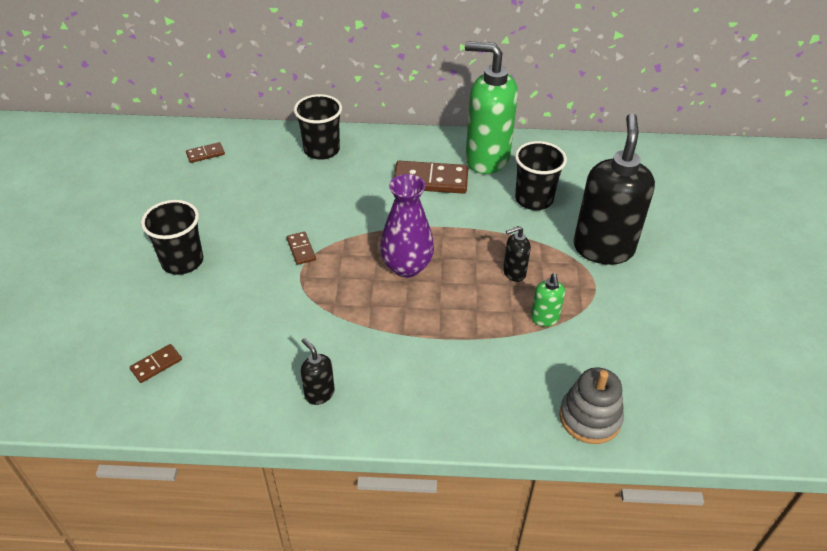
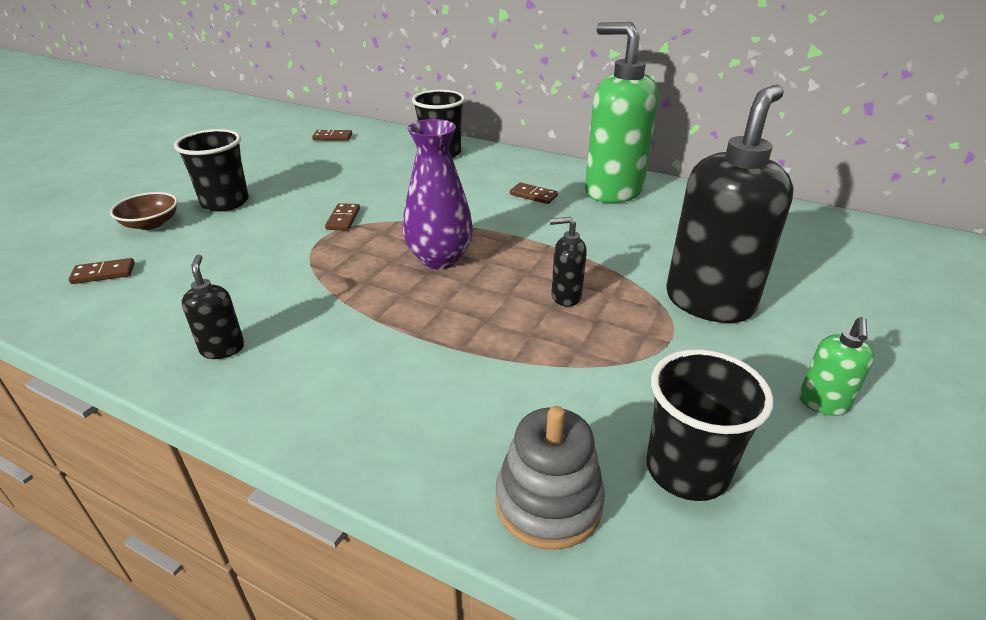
camera: 25 degrees right, 10 degrees down
(140, 304) = (151, 224): none -> brown bowl
(430, 180) = (533, 195): brown domino -> brown domino, size x0.50
(534, 199) = (645, 235): black cup -> black cup (687, 470)
(544, 319) = (570, 355): green soap dispenser -> green soap dispenser (822, 403)

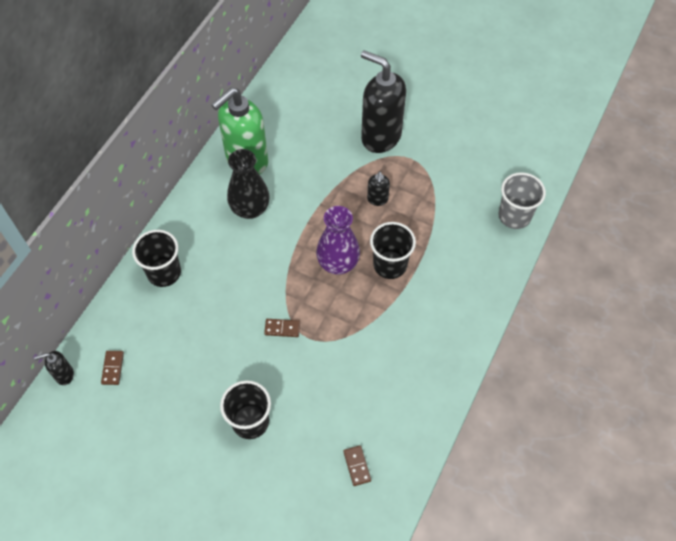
camera: 90 degrees left, 25 degrees up
(151, 224) = (285, 465): brown bowl -> none
(223, 349) = (431, 362): black soap dispenser -> black soap dispenser (64, 375)
(533, 195) = (250, 209): brown domino -> black vase
(548, 502) = (514, 216): grey stacking toy -> grey cup
(687, 470) = (494, 169): black cup -> black cup (390, 265)
(822, 403) = (453, 115): green soap dispenser -> none

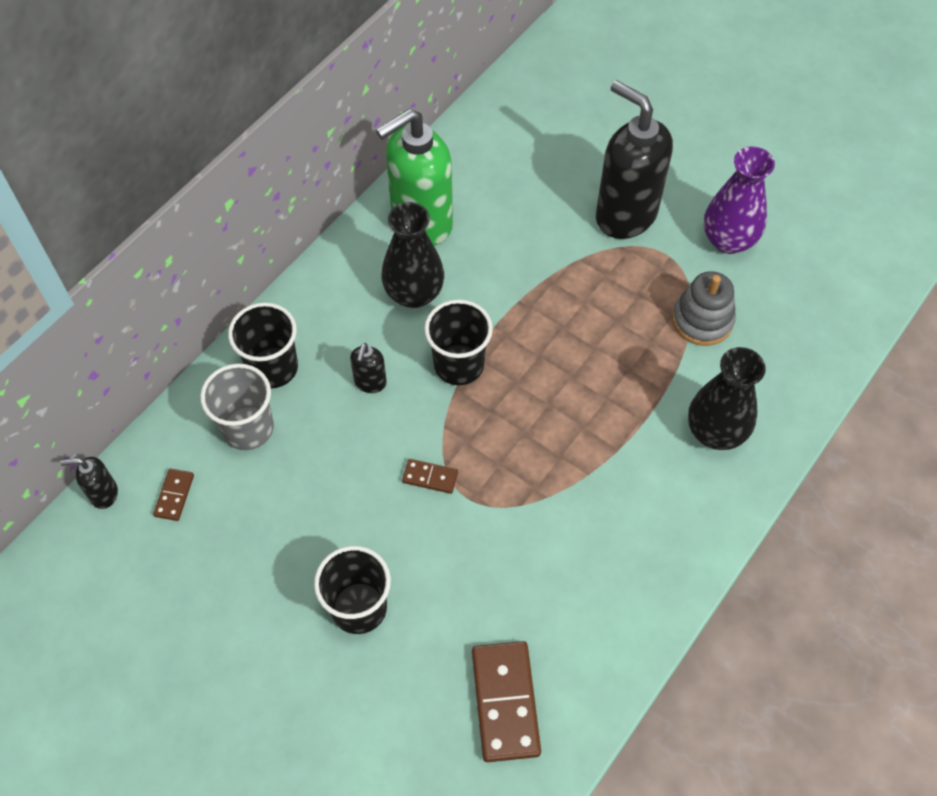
camera: 10 degrees right, 0 degrees up
(338, 263) = (529, 393): purple vase -> purple vase (728, 240)
(357, 466) = (505, 702): brown domino -> brown domino, size x2.00
(377, 199) = (604, 307): black soap dispenser -> black soap dispenser (370, 383)
(390, 265) = (607, 408): black cup -> black cup (459, 365)
(442, 198) = (702, 320): none -> grey stacking toy
(462, 270) = (715, 432): none -> black vase
(514, 216) = (809, 363): grey cup -> grey cup (248, 428)

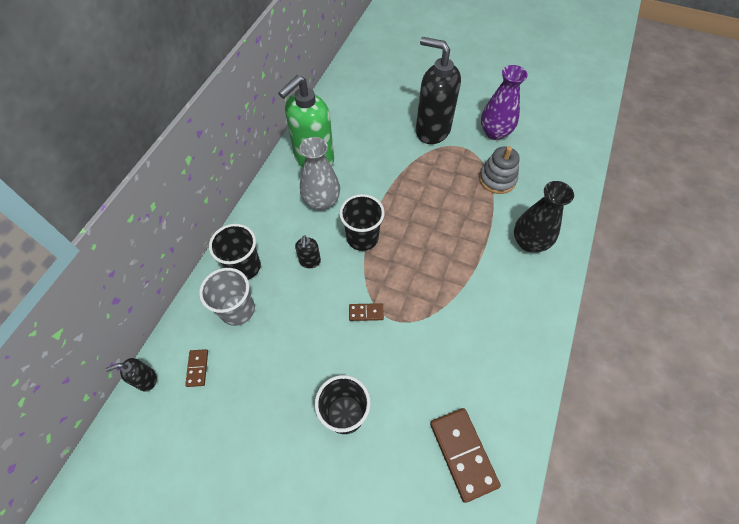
camera: 15 degrees left, 0 degrees up
(414, 293) = (321, 201): black vase -> grey vase

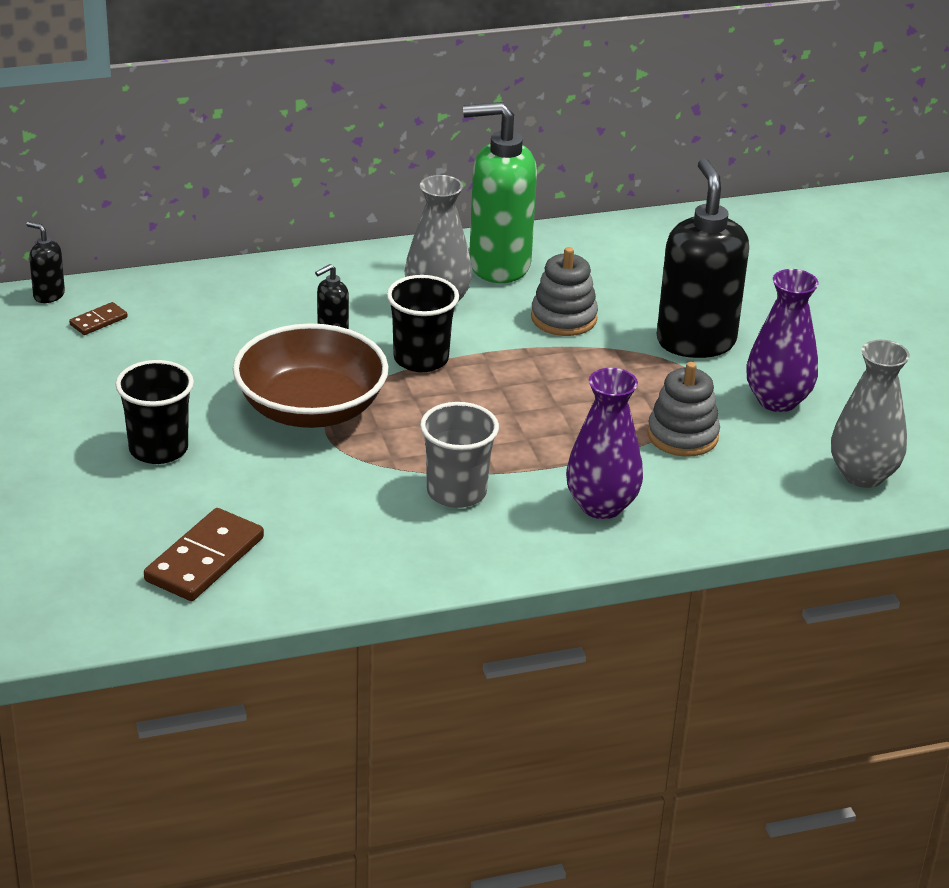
camera: 50 degrees right, 25 degrees down
(237, 310) = (201, 313): grey cup -> grey cup (456, 492)
(244, 267) = (264, 290): black cup -> none
(366, 313) = (311, 409): brown domino -> brown bowl
(376, 163) = (563, 318): none -> grey stacking toy
(529, 242) = (601, 506): black vase -> purple vase
(565, 140) = (863, 475): none -> grey vase

